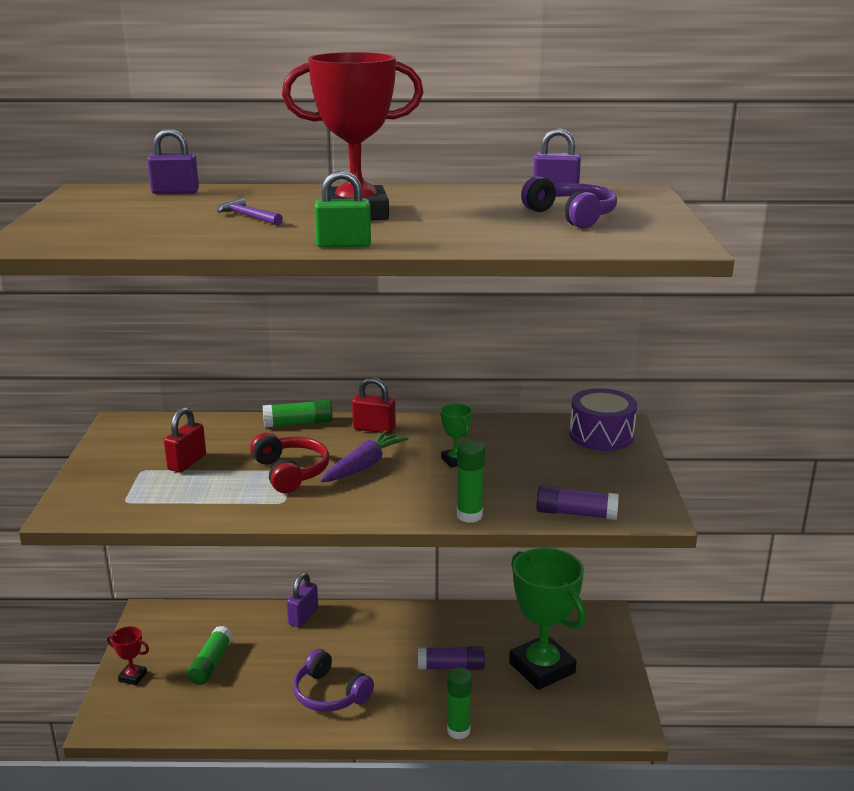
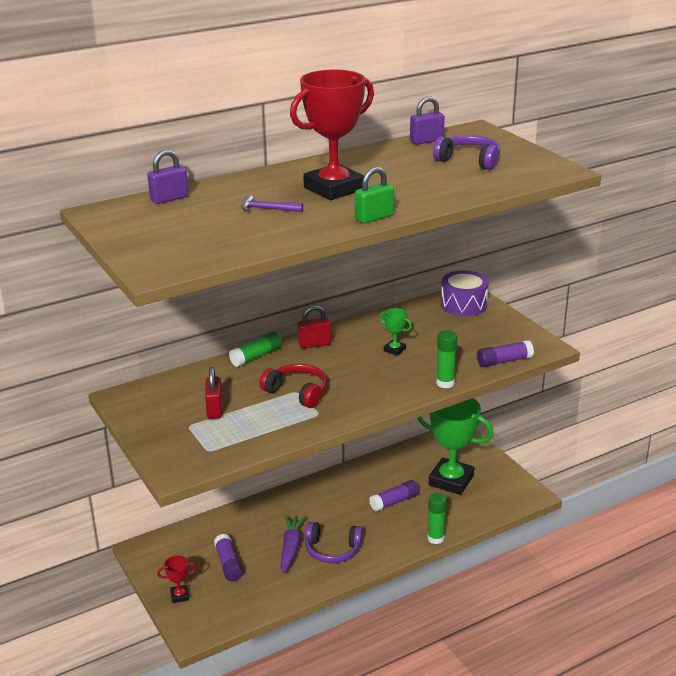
camera: 30 degrees left, 5 degrees up
(211, 663) = (228, 564): green glue stick -> purple glue stick
(303, 616) = (262, 508): purple padlock -> none
(364, 466) = (340, 372): purple carrot -> purple carrot (291, 548)

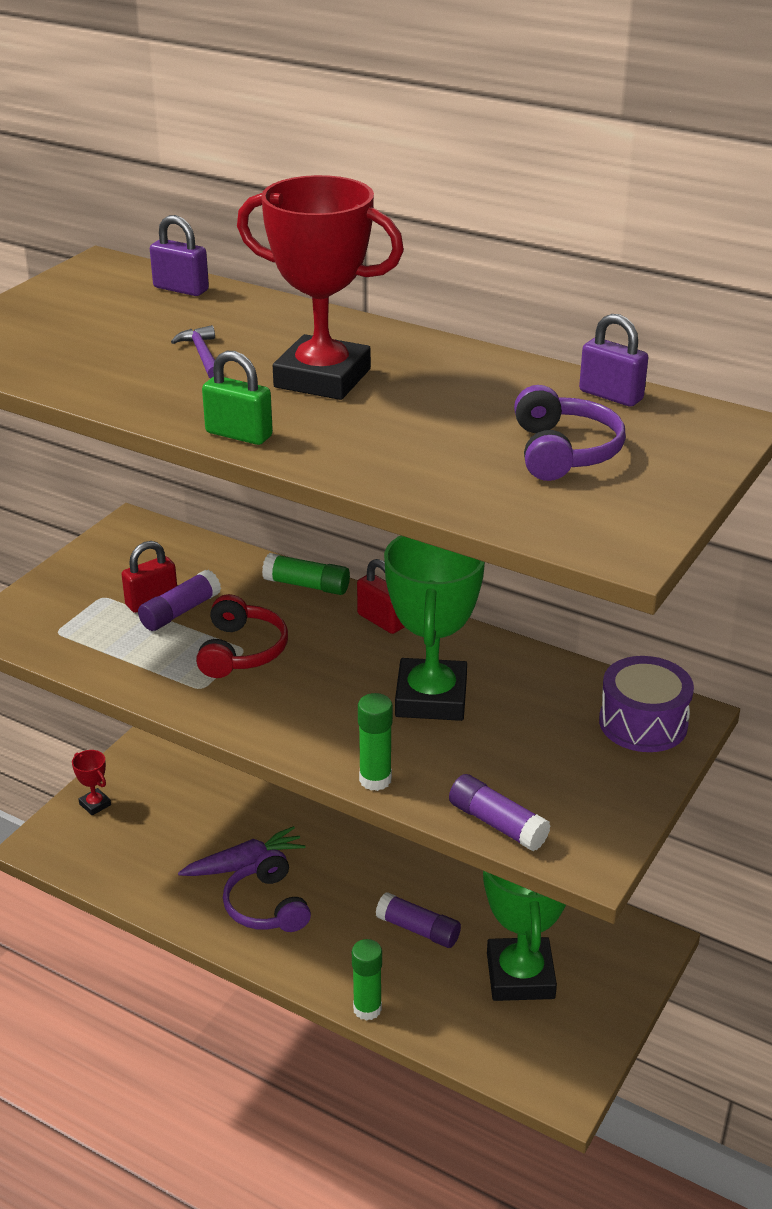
camera: 60 degrees right, 5 degrees up
(228, 564) = (176, 820): purple glue stick -> purple glue stick (180, 612)
(394, 350) = (431, 698): green trophy -> green trophy, size x2.37

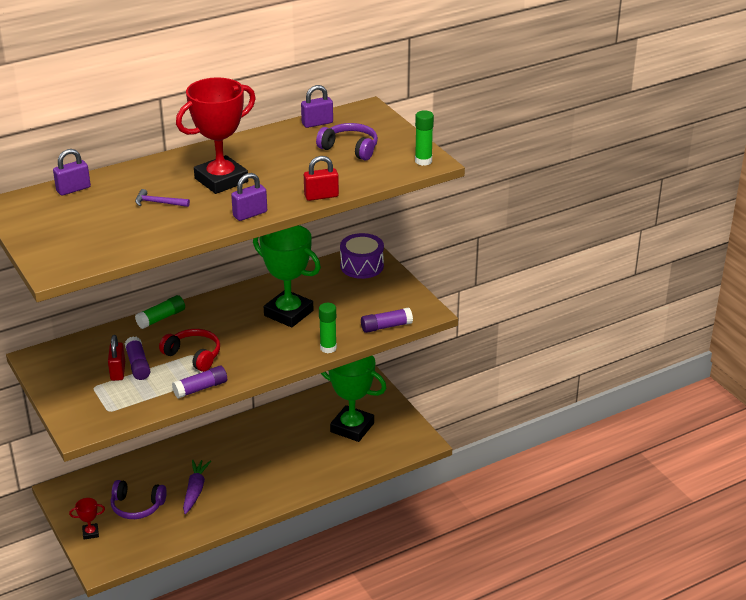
camera: 60 degrees left, 0 degrees up
(239, 434) = (250, 214): green padlock -> purple padlock
(266, 906) = (233, 493): purple headphones -> purple headphones (137, 506)
(367, 1009) = (328, 483): green glue stick -> green glue stick (423, 161)
(381, 621) = (216, 306): red padlock -> red padlock (321, 196)
(418, 929) = (296, 447): purple glue stick -> purple glue stick (200, 388)

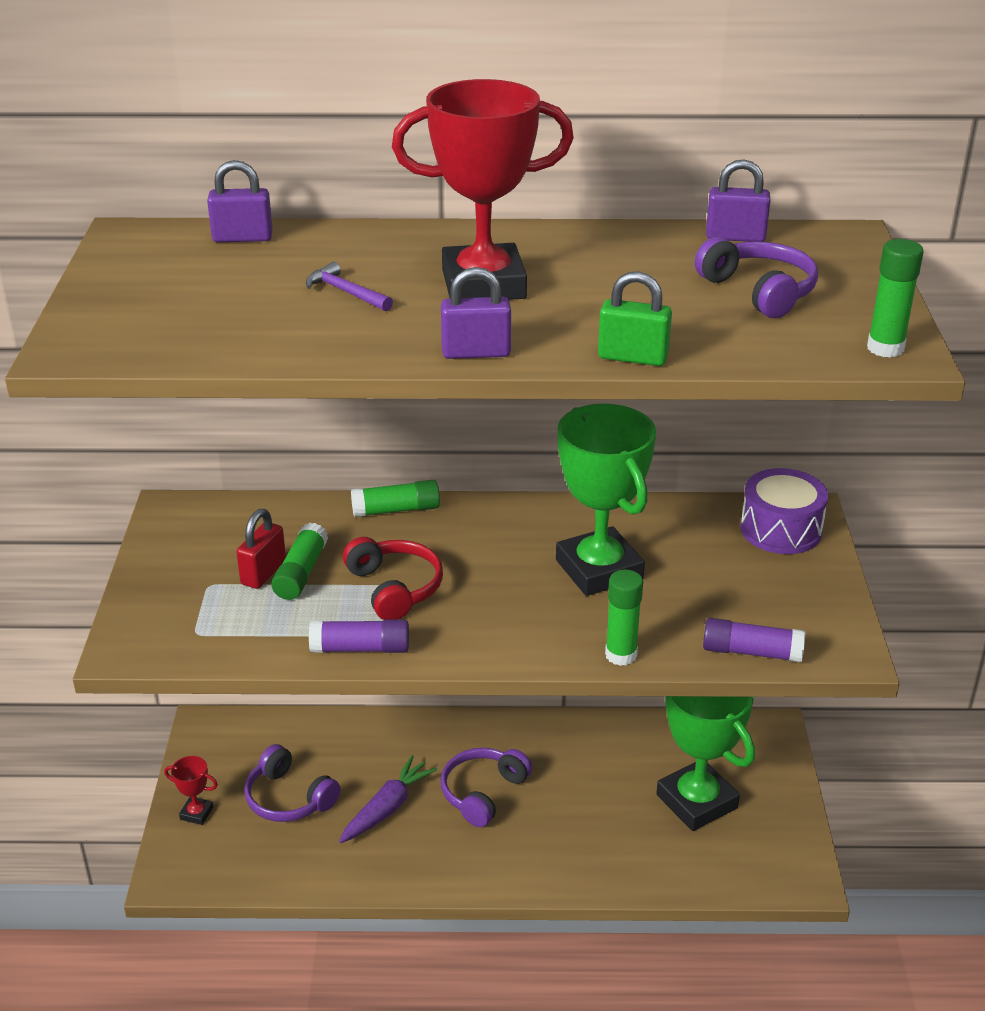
camera: 30 degrees right, 0 degrees up
(138, 365) = (301, 573): purple glue stick -> green glue stick
(240, 464) = (482, 792): none -> purple headphones
(321, 196) = (633, 357): red padlock -> green padlock

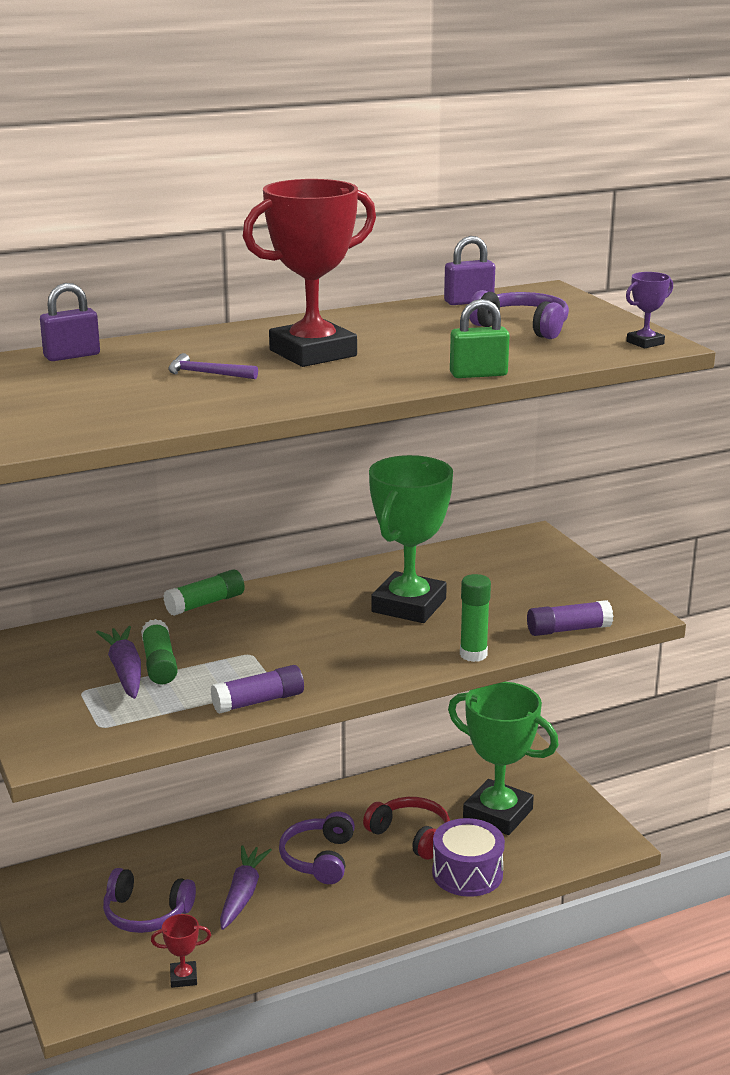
camera: 25 degrees left, 10 degrees down
(196, 813) = (65, 951): red trophy -> red trophy (183, 977)
(263, 573) = (125, 671): red padlock -> purple carrot
(395, 588) = (252, 655): red headphones -> red headphones (411, 835)
(476, 352) = (358, 390): purple padlock -> none
(599, 569) = (409, 605): green trophy -> green trophy turned 75 degrees clockwise
(781, 529) = (524, 551): purple drum -> purple drum (467, 873)
(885, 348) = (645, 343): green glue stick -> purple trophy

